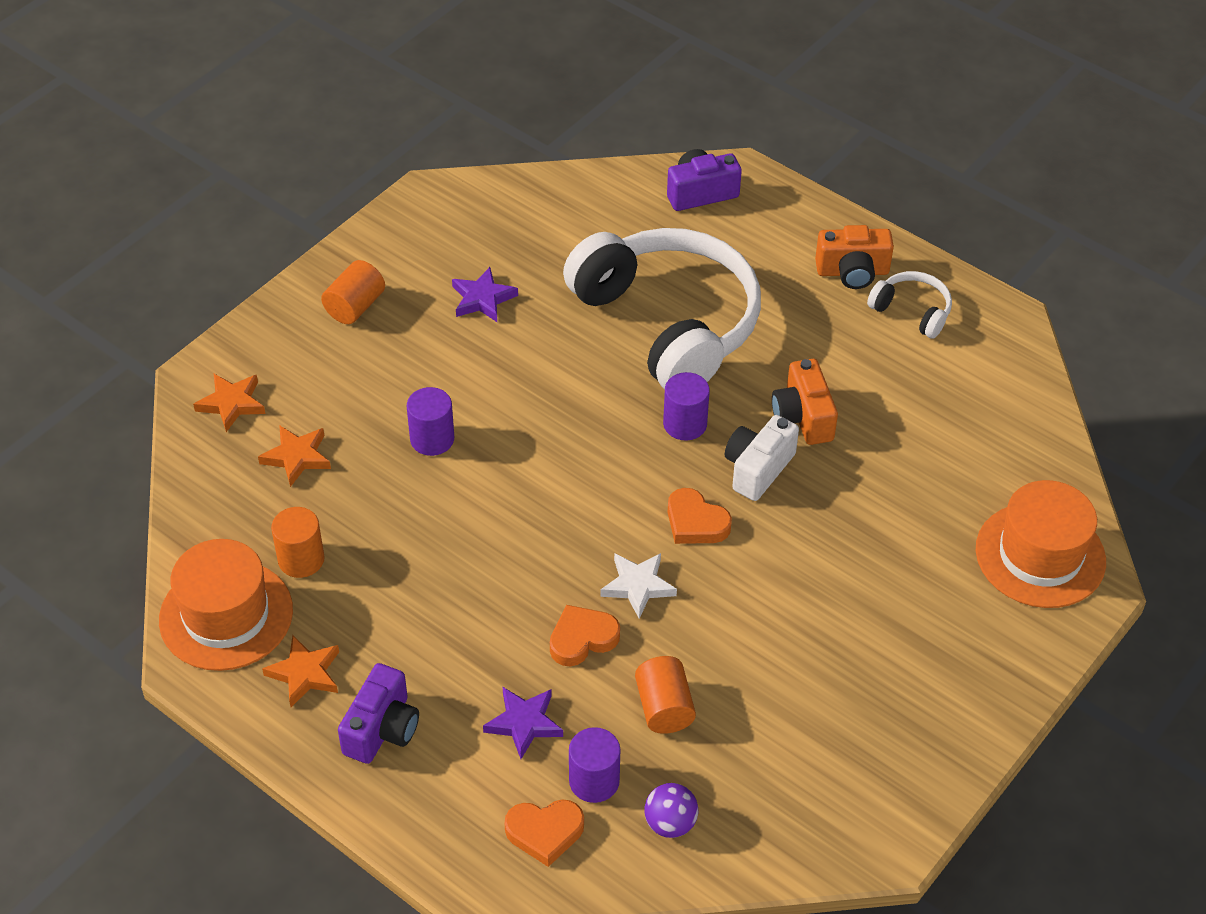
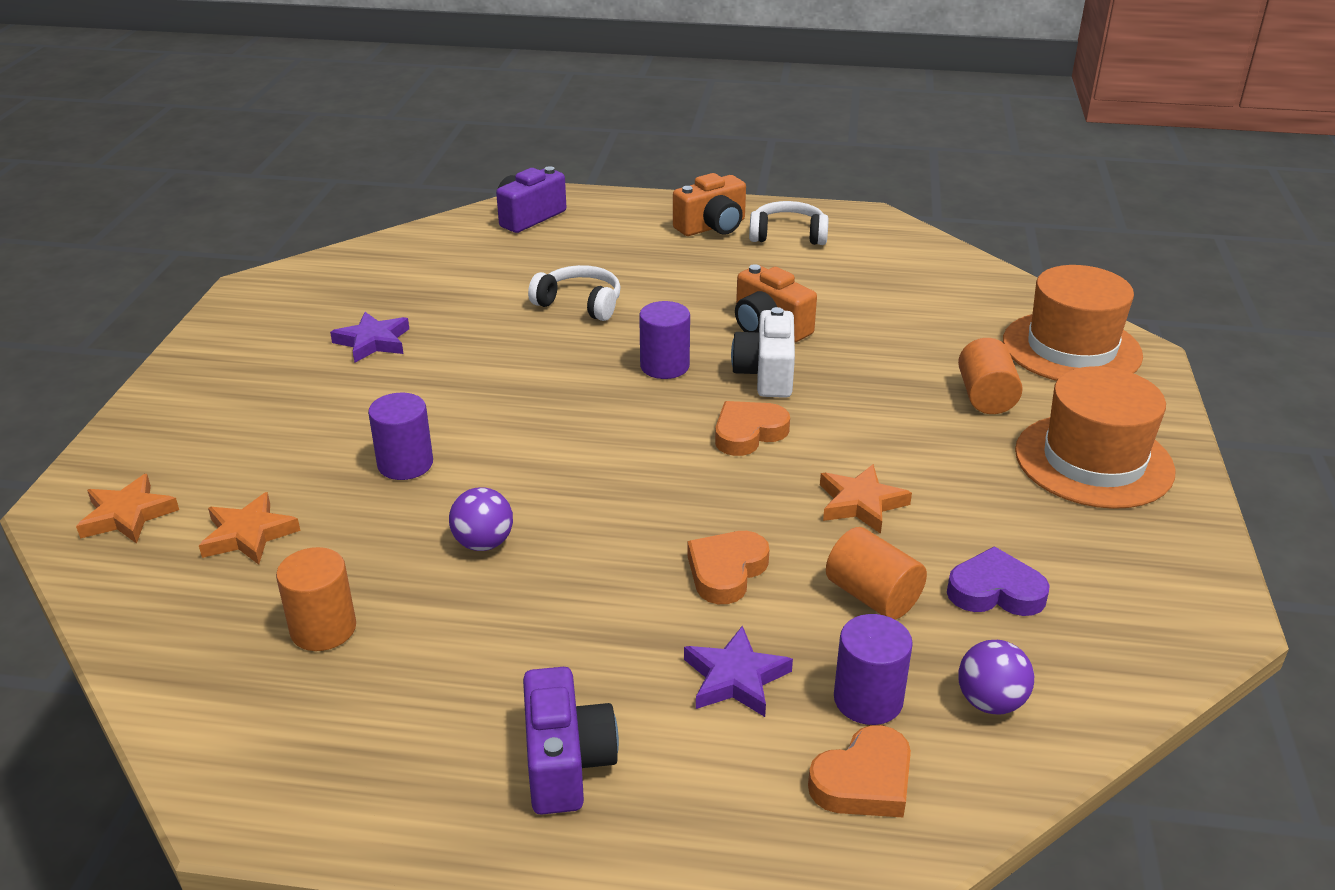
camera: 30 degrees left, 15 degrees down
(226, 615) = (257, 727): orange hat -> orange hat (1093, 461)
(305, 673) = (415, 746): orange star -> orange star (860, 503)
(355, 306) = (230, 388): orange cylinder -> orange cylinder (985, 397)
(440, 537) = (483, 543): none -> purple ball
(638, 586) = (741, 503): white star -> none
(669, 323) = (580, 304): white headphones -> white headphones, size x0.42
(695, 522) = (748, 433): orange heart -> orange heart turned 135 degrees clockwise
(752, 746) = (995, 591): none -> purple heart

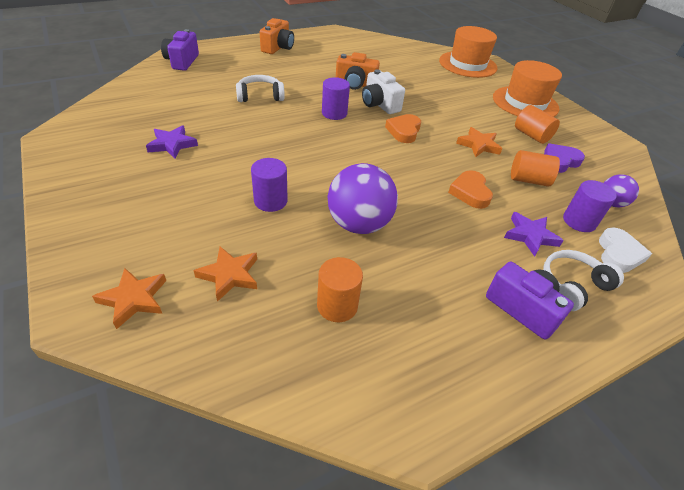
camera: 40 degrees left, 10 degrees up
(483, 543) = (359, 224): purple ball -> purple ball, size x1.85
(788, 235) = (314, 45): white headphones -> white headphones (572, 285)
(864, 781) = (618, 254): orange heart -> white heart
(985, 397) = (465, 90): orange cylinder -> orange cylinder (531, 135)

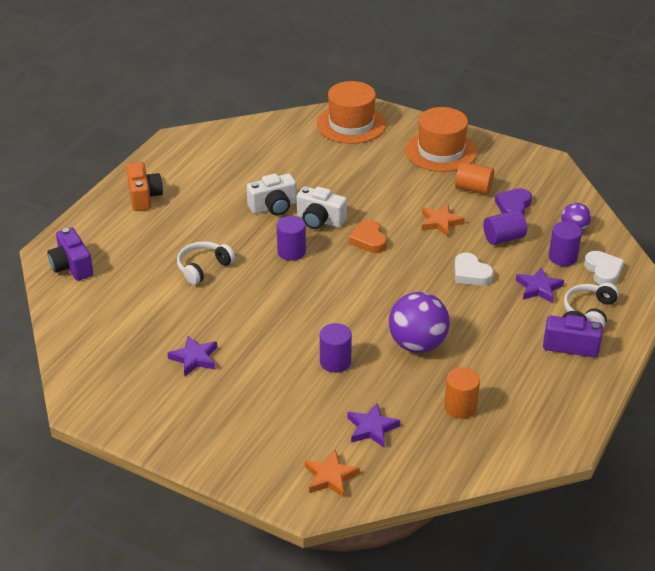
camera: 30 degrees left, 5 degrees down
(229, 275) = (372, 428): orange star -> purple star
(355, 84) = (273, 207): orange camera -> white camera
(470, 192) = (471, 273): orange heart -> white heart
(528, 180) = (503, 238): orange cylinder -> purple cylinder

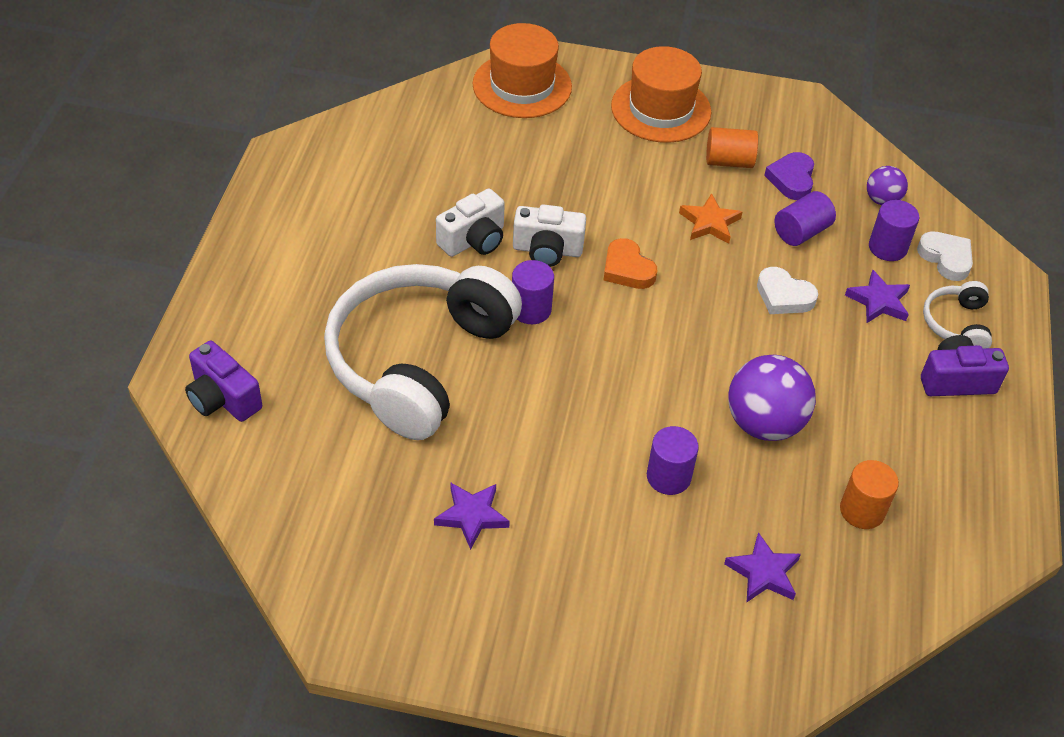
camera: 20 degrees left, 10 degrees up
(144, 197) = (279, 258): orange camera -> none
(203, 267) = (418, 361): white headphones -> white headphones, size x2.37
(330, 477) = (743, 666): orange star -> none

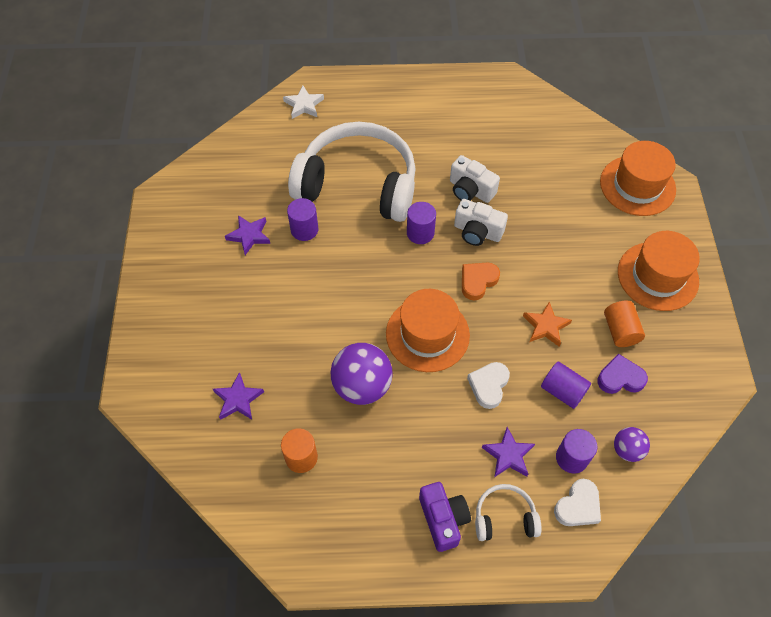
camera: 80 degrees right, 10 degrees up
(223, 398) = (304, 105): purple camera -> white star
(547, 250) = (477, 232): white camera -> white camera turned 60 degrees counterclockwise
(668, 477) = (302, 334): purple cylinder -> purple cylinder (304, 230)
(698, 338) = (427, 334): none -> orange hat

